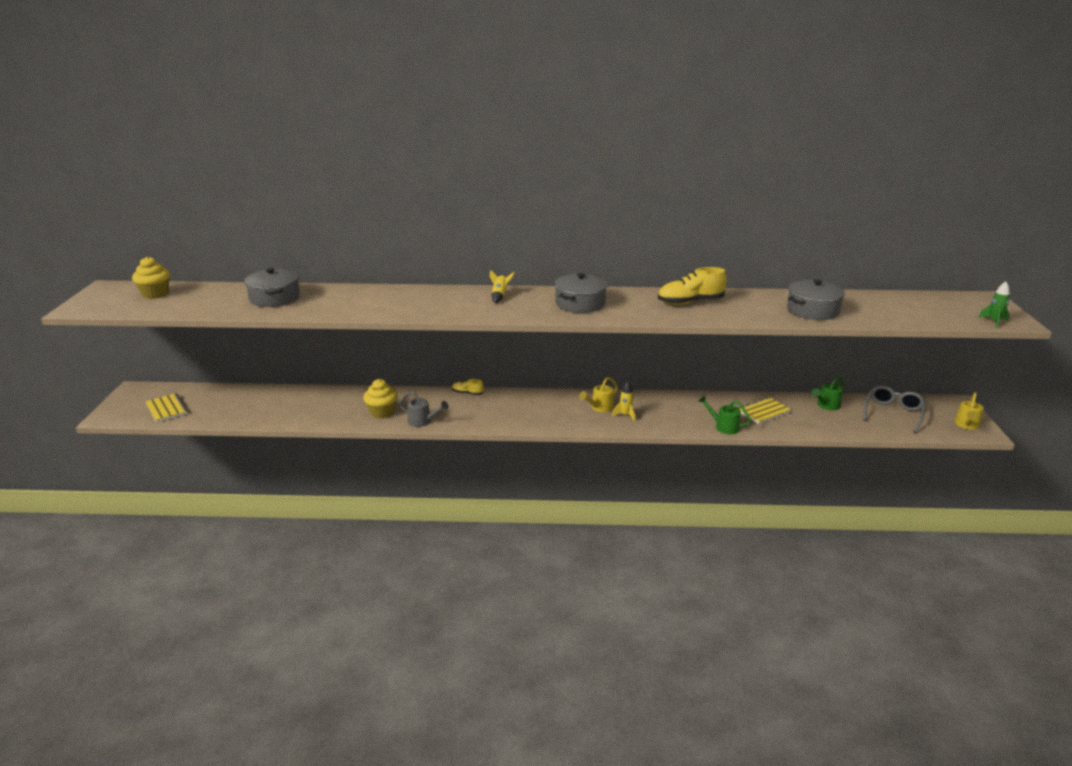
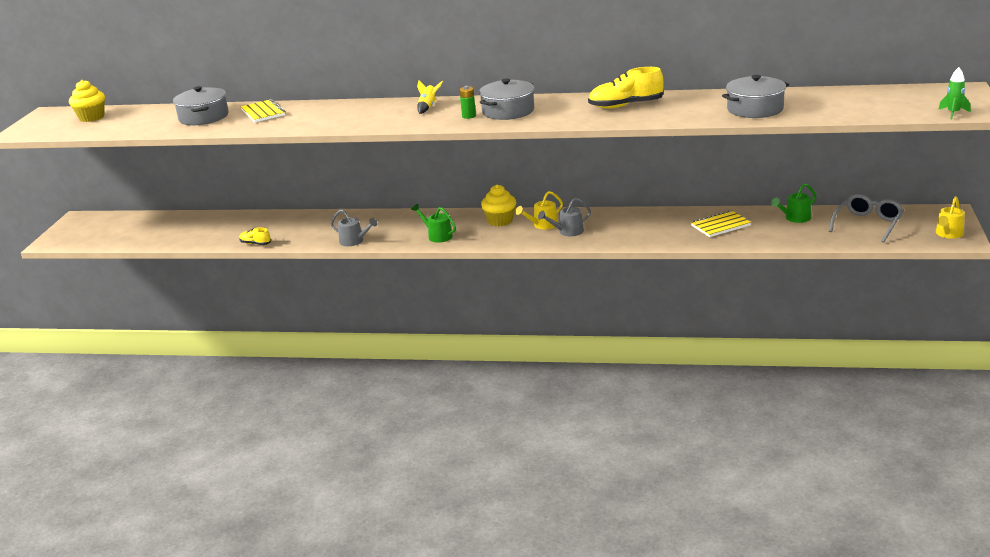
camera: 10 degrees right, 0 degrees up
(166, 409) = (106, 235): yellow notebook -> yellow notebook (263, 112)
(382, 412) = (315, 234): yellow cupcake -> yellow cupcake (500, 221)
(467, 393) = (407, 214): yellow shoe -> yellow shoe (255, 243)
(544, 307) = (469, 116): none -> green battery
(625, 415) = (567, 232): yellow rocket -> grey watering can
(723, 427) = (669, 240): green watering can -> green watering can (437, 236)

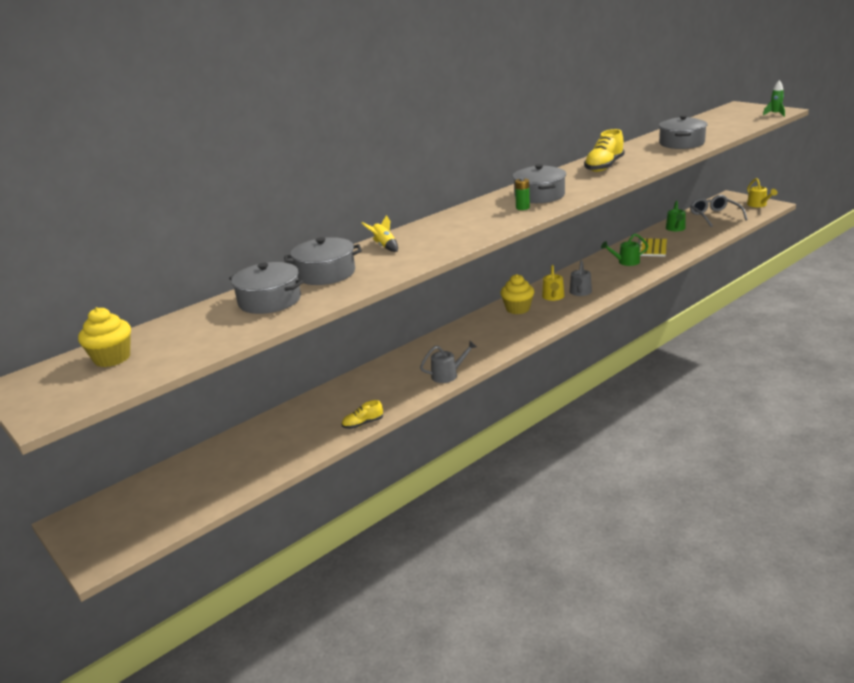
camera: 50 degrees left, 0 degrees up
(263, 112) = (326, 273): yellow notebook -> grey pot
(428, 107) = (468, 215): yellow rocket -> yellow rocket (384, 246)
(437, 236) = (501, 338): green watering can -> green watering can (625, 262)

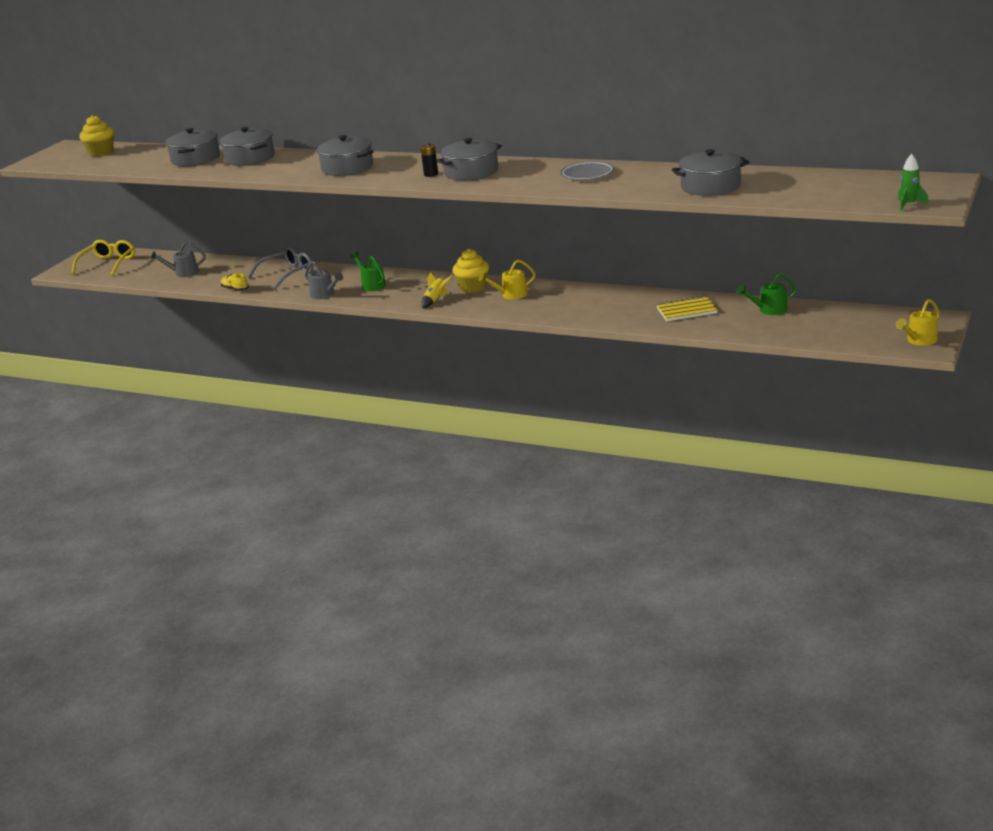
camera: 65 degrees right, 0 degrees up
(137, 512) = (108, 264): none -> yellow glasses
(384, 246) = (314, 158): yellow rocket -> yellow rocket (436, 300)
(445, 235) = (347, 168): none -> grey pot
(522, 208) = (431, 174): green battery -> black battery
(580, 293) = (530, 303): grey watering can -> grey watering can (183, 273)
(604, 166) = (587, 174): yellow shoe -> grey plate
(625, 262) = (633, 306): green watering can -> green watering can (371, 285)
(715, 216) = (841, 323): grey glasses -> grey glasses (287, 274)

